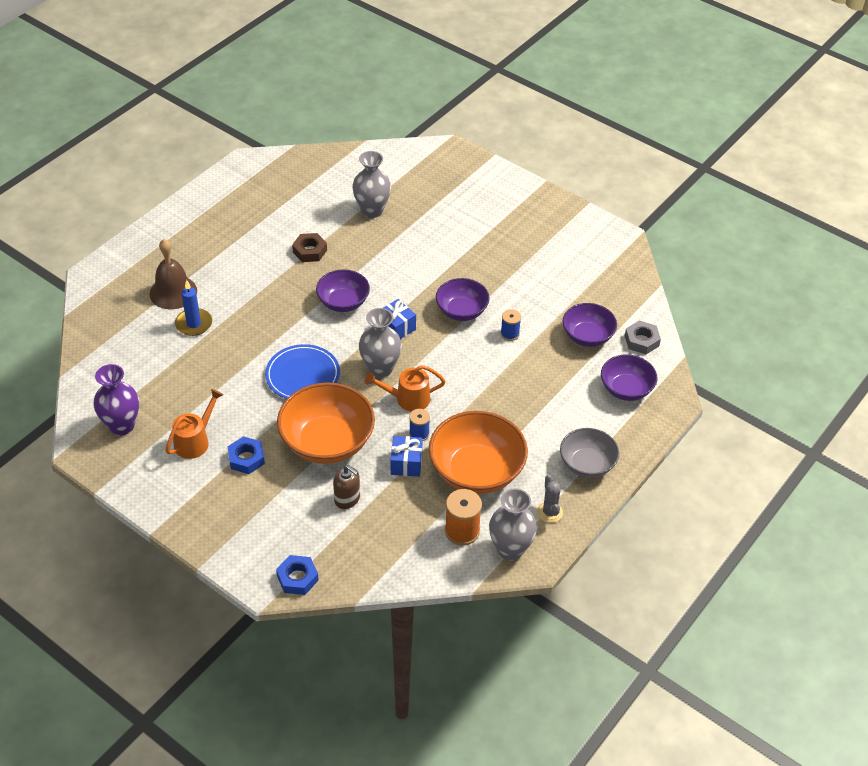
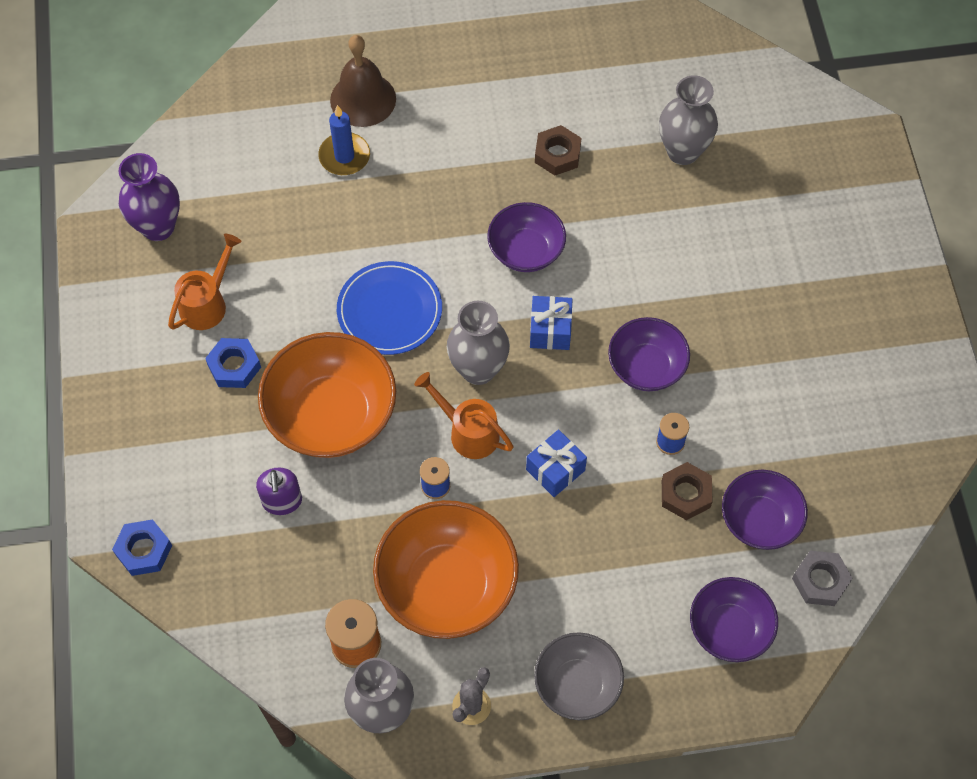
camera: 45 degrees right, 15 degrees up
(195, 441) = (207, 303): orange watering can -> orange watering can turned 45 degrees counterclockwise
(347, 499) = (282, 501): brown soap dispenser -> purple soap dispenser
(406, 463) = (384, 511): blue gift -> blue gift (555, 470)
(542, 350) = (685, 494): none -> brown nut

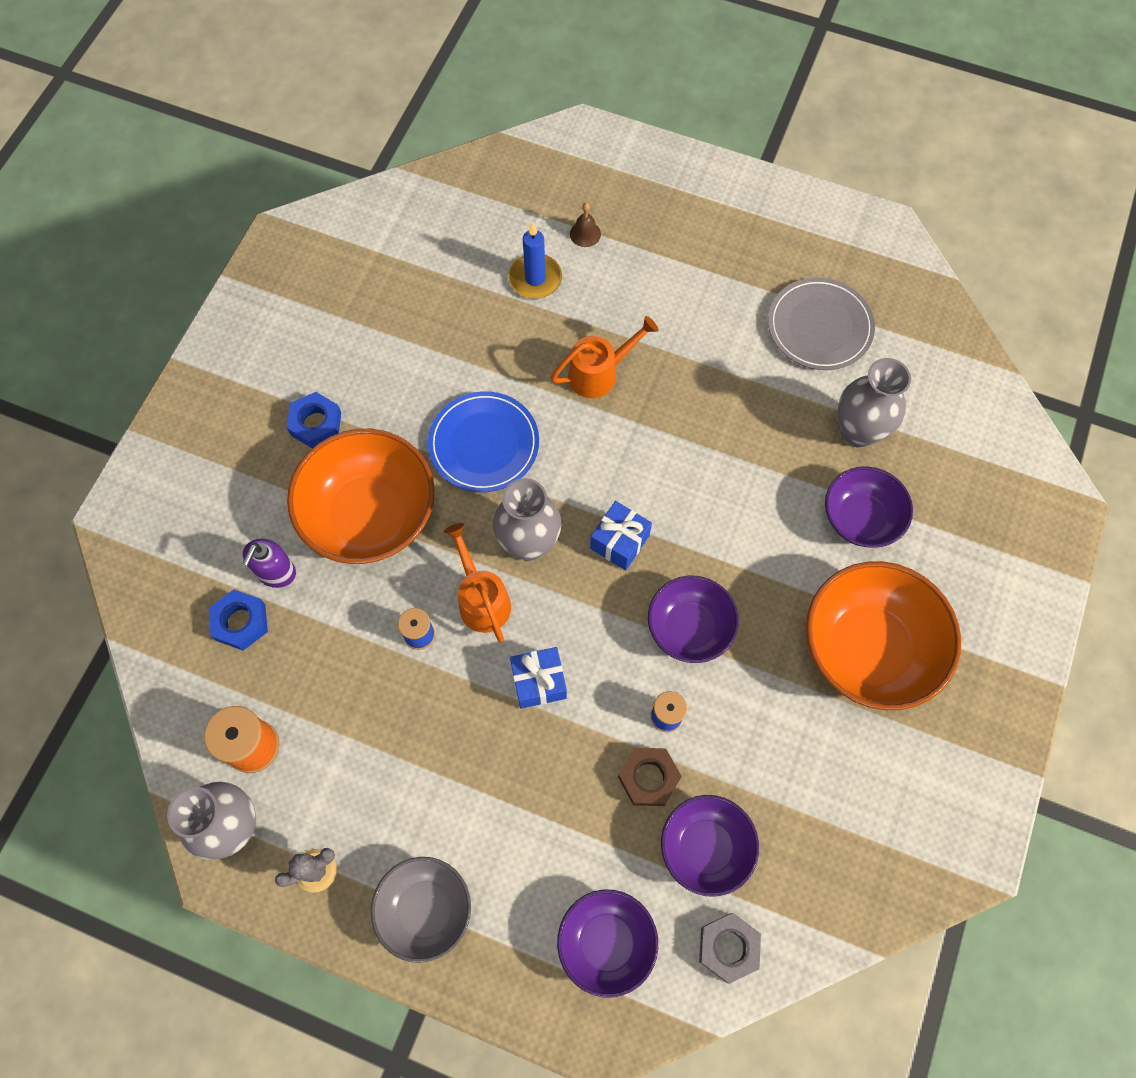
camera: 30 degrees right, 5 degrees up
(143, 550) = (132, 551): blue nut -> blue nut (240, 622)
(158, 227) = (333, 263): purple vase -> none
(207, 303) = (330, 353): orange watering can -> orange watering can (599, 373)
(363, 99) = (585, 234): brown bell -> brown bell, size x0.46
(447, 585) = (368, 738): orange bowl -> orange bowl (868, 648)
(526, 251) = (645, 452): purple bowl -> purple bowl (860, 518)
(557, 154) = (733, 374): brown nut -> none
(602, 84) = (819, 327): none -> grey plate

